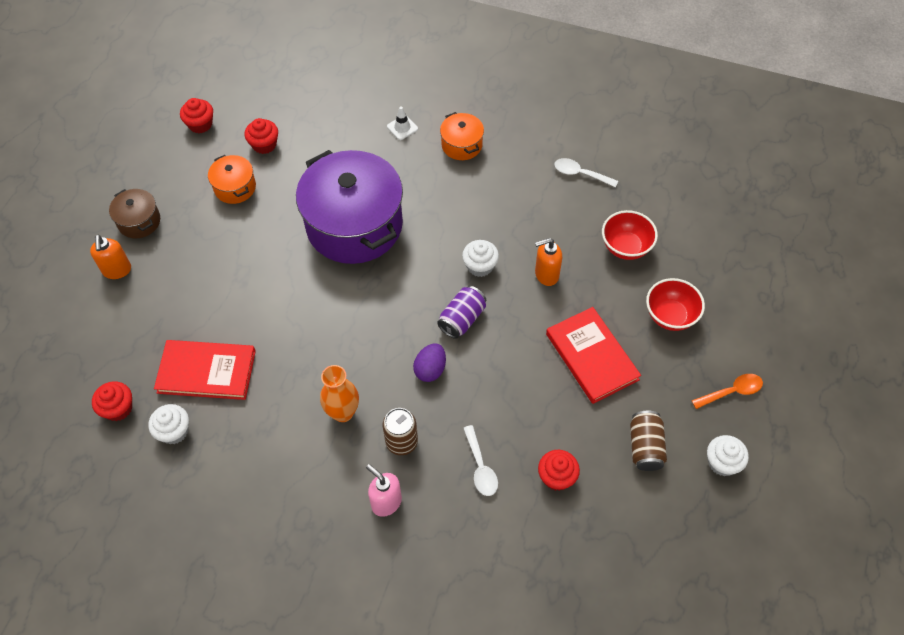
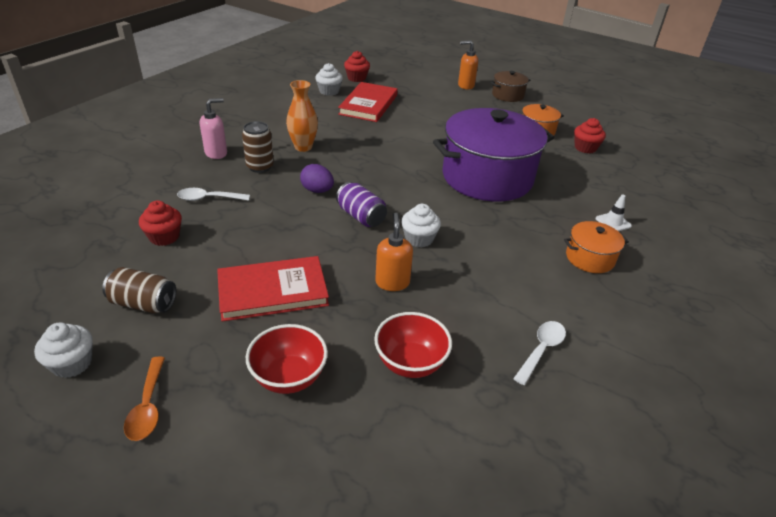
camera: 100 degrees right, 20 degrees down
(200, 124) = (607, 124): red cupcake -> none

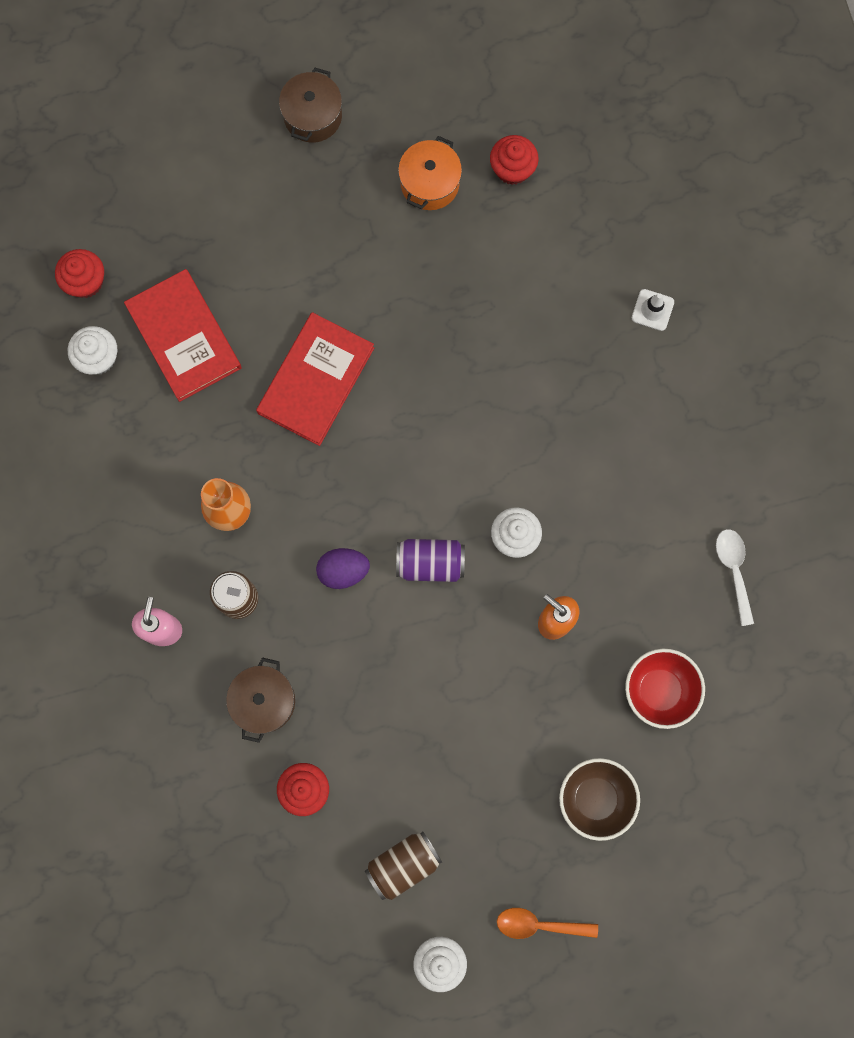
camera: 45 degrees left, 40 degrees up
(148, 406) = (539, 924): orange spoon -> orange spoon turned 150 degrees clockwise
(208, 198) = (264, 701): white spoon -> brown pot
(273, 291) = (479, 739): red book -> red book (316, 380)
(289, 377) = (595, 798): red bowl -> brown bowl
(465, 85) = (237, 145): orange soap dispenser -> none
(487, 177) = (472, 355): purple pot -> none
(590, 258) = (677, 399): orange pot -> none

